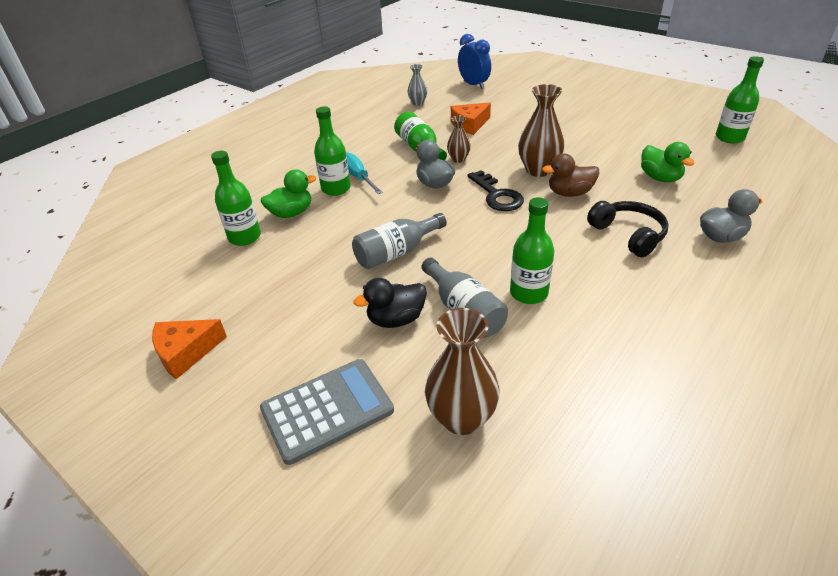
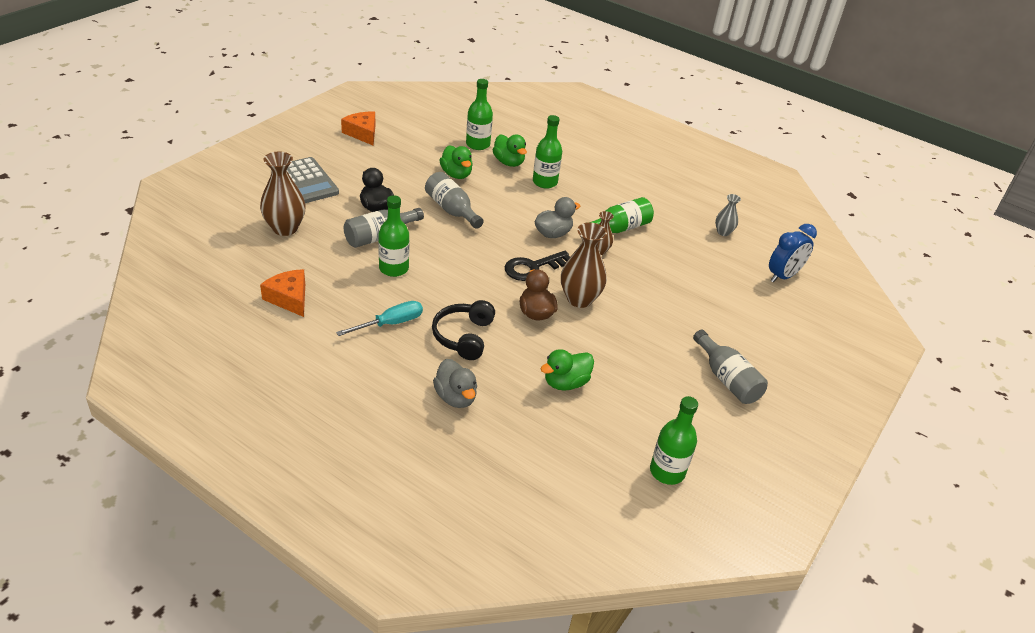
camera: 80 degrees right, 0 degrees up
(315, 252) = (456, 174): none -> green duck
(358, 177) = (564, 193): turquoise screwdriver -> turquoise screwdriver (390, 323)
(470, 125) = (675, 264): orange cheese -> orange cheese (289, 298)
(610, 112) = (727, 379): none -> grey bottle
(628, 235) = (464, 336): black headphones -> black headphones turned 135 degrees clockwise

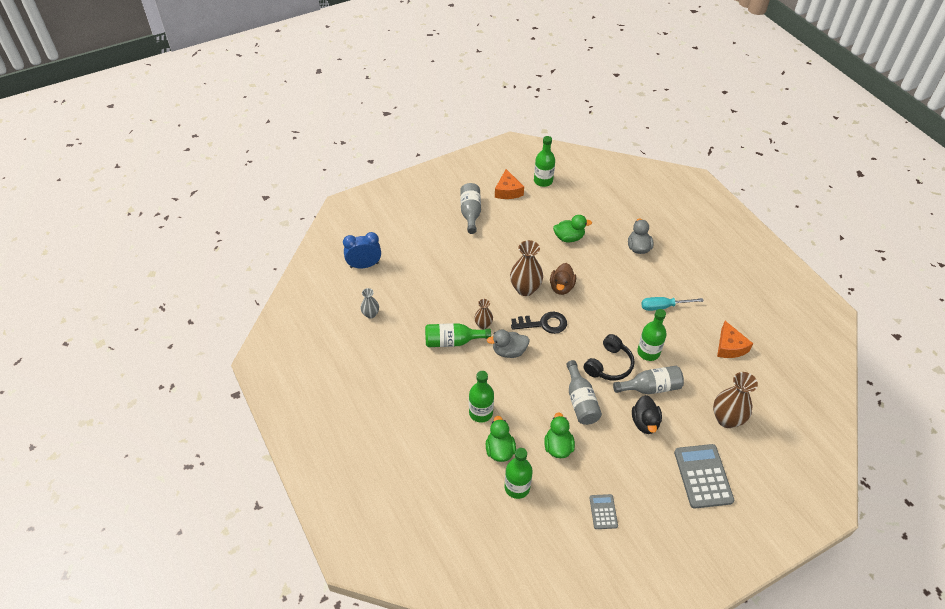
camera: 150 degrees left, 10 degrees up
(362, 133) = (631, 542): orange cheese -> orange cheese (508, 191)
(394, 145) = (603, 512): none -> grey calculator
(464, 336) = (618, 284): black headphones -> black headphones (609, 365)

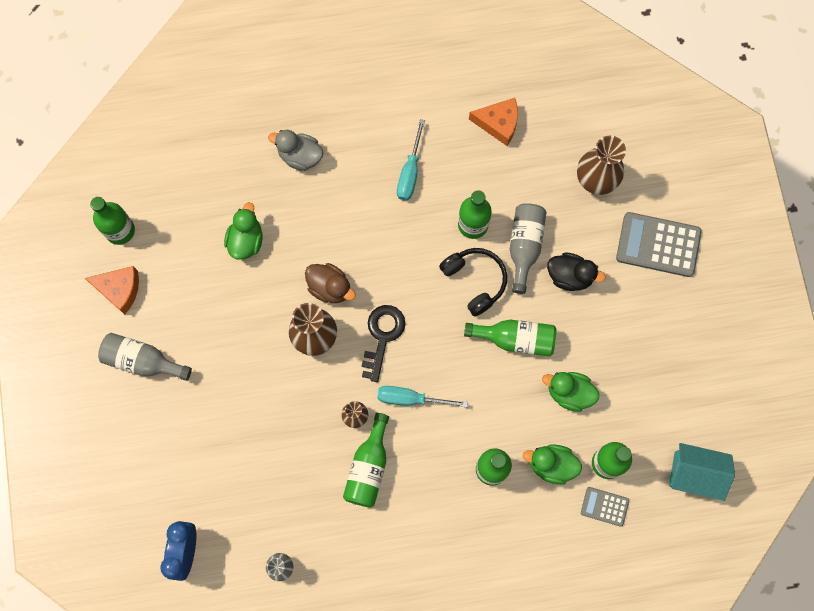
camera: 70 degrees left, 25 degrees up
(509, 351) = (410, 399): grey duck -> turquoise screwdriver
(535, 554) = (694, 474): none -> turquoise house
(580, 401) = (515, 339): grey bottle -> green bottle
(603, 512) = (667, 376): grey calculator -> grey calculator (604, 506)

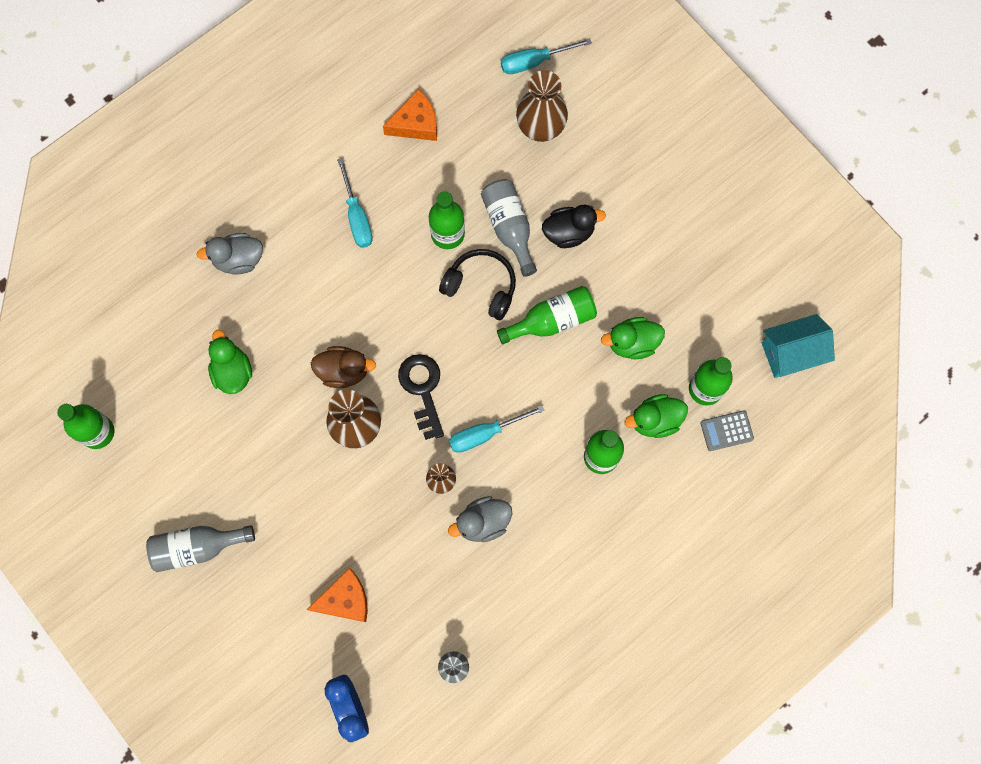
camera: 30 degrees left, 0 degrees up
(119, 290) = (132, 490): orange cheese -> orange cheese (345, 599)
(368, 467) = (483, 522): green bottle -> grey duck
(621, 124) = (534, 62): none -> turquoise screwdriver
(658, 245) = (634, 157): grey calculator -> none

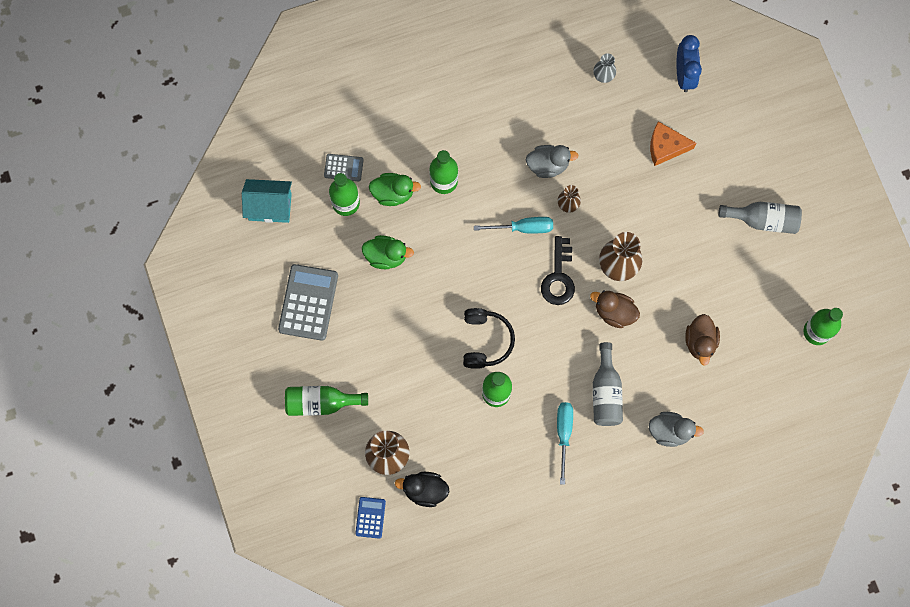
camera: 160 degrees left, 0 degrees up
(232, 371) = (700, 342): green duck -> brown duck
(416, 123) = (488, 497): orange cheese -> none
(481, 287) = (485, 341): black headphones -> black headphones turned 135 degrees counterclockwise
(509, 228) = (445, 381): grey bottle -> grey bottle (605, 392)
(534, 62) = (370, 517): turquoise screwdriver -> blue calculator
(552, 320) = (440, 295): green bottle -> green bottle (321, 402)
(569, 232) = (400, 360): black duck -> black duck (425, 490)
(698, 259) = (308, 302): none -> grey calculator

